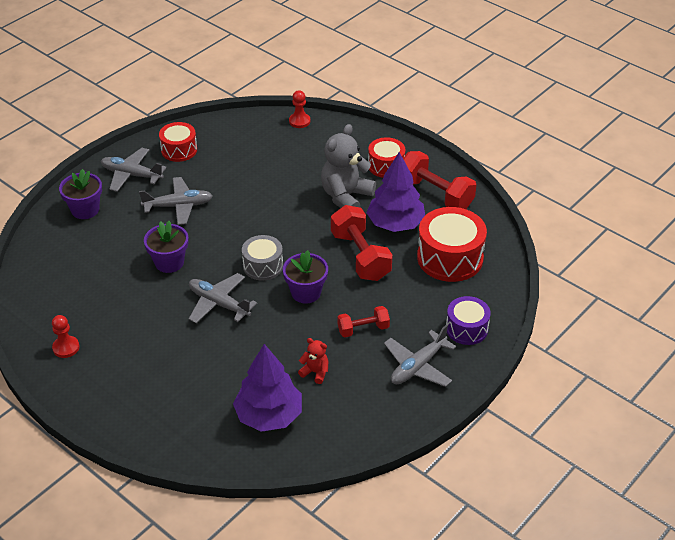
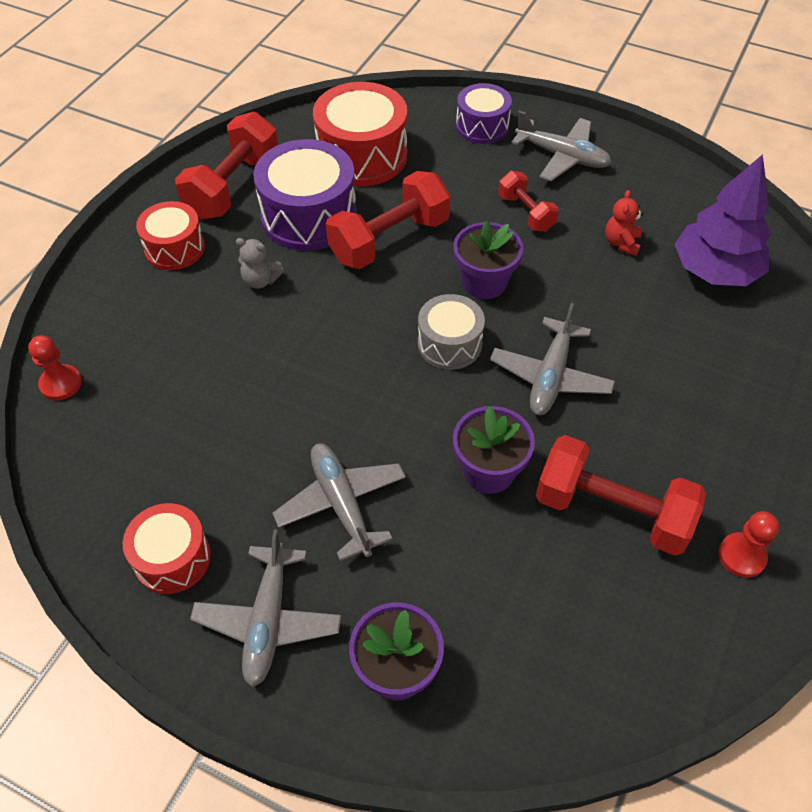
camera: 105 degrees left, 10 degrees up
(120, 304) = (612, 511): none -> red dumbbell
(346, 197) = (260, 280): grey teddy bear -> grey teddy bear, size x0.47
(395, 224) = (309, 216): purple tree -> purple drum

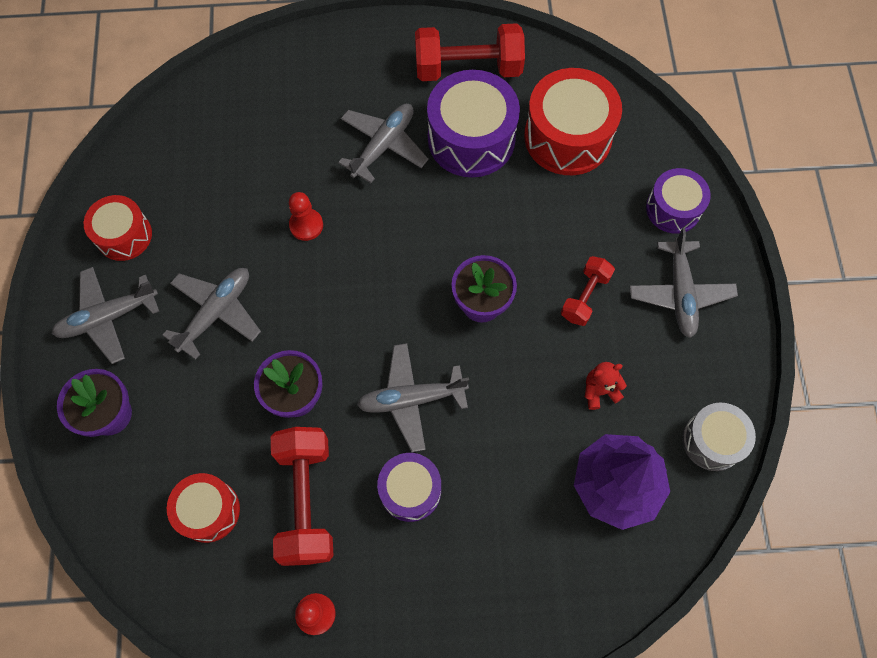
camera: 60 degrees right, 15 degrees up
(61, 384) = (219, 84): red pawn -> red pawn (306, 225)
(175, 248) = (379, 71): red drum -> red drum (208, 510)
(260, 280) = (383, 145): grey teddy bear -> grey plane
(389, 240) = (483, 209): red dumbbell -> none
(449, 344) = (400, 309): grey drum -> grey drum (712, 441)
(646, 418) = (410, 490): none -> purple drum

